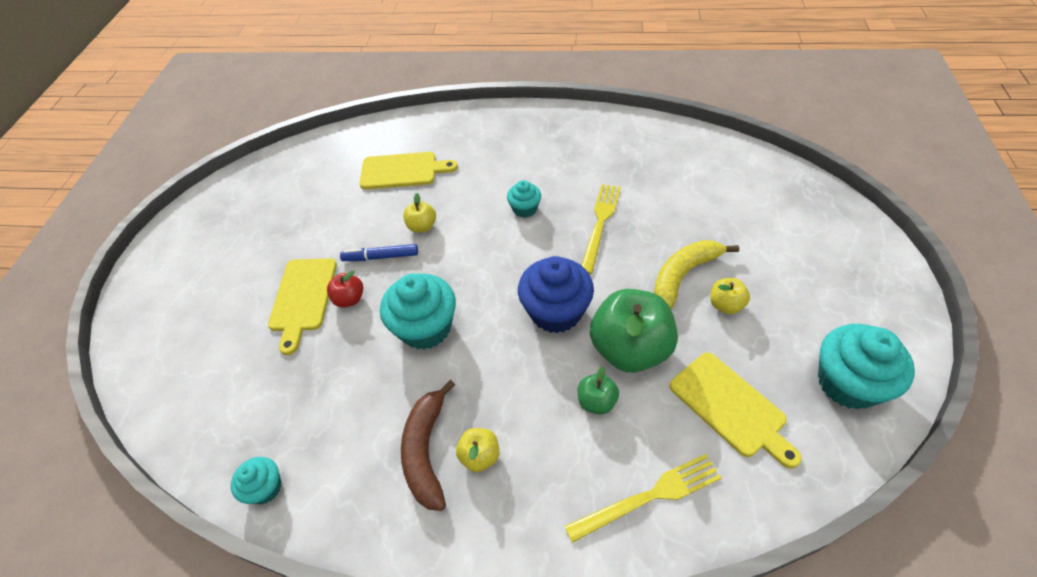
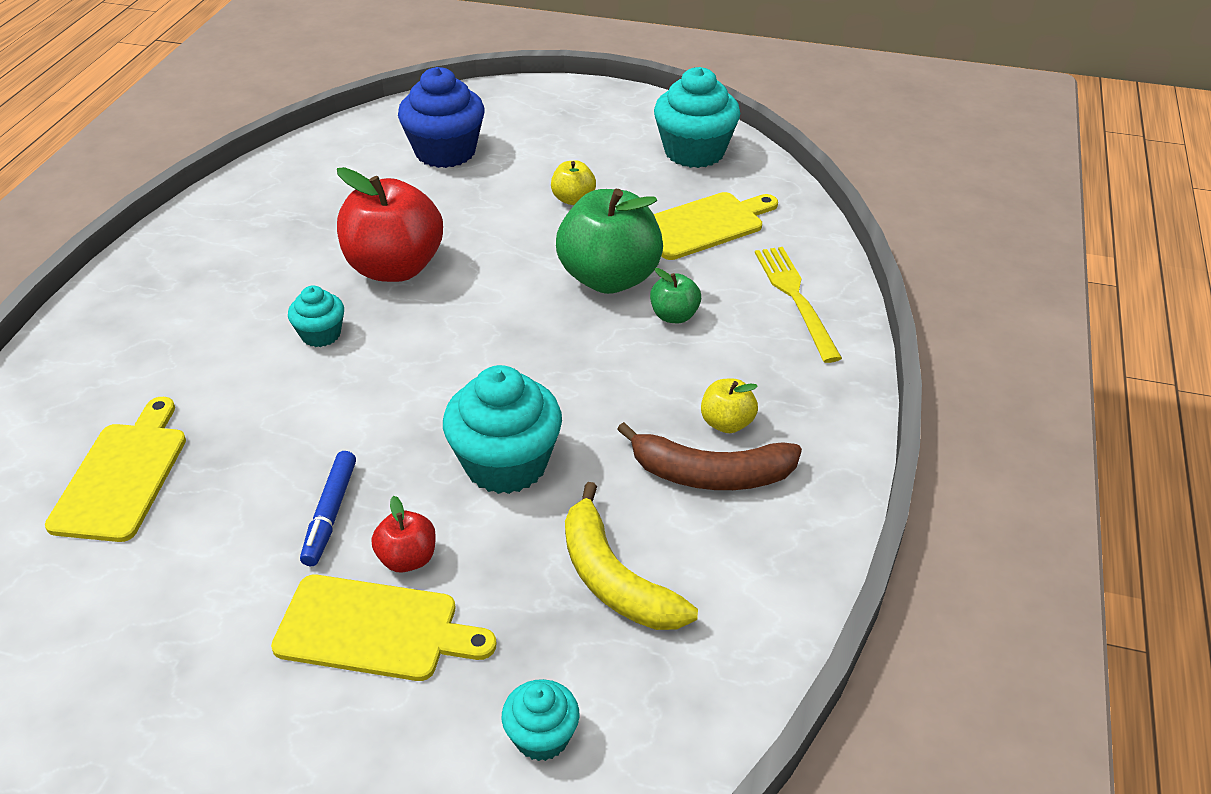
camera: 85 degrees left, 10 degrees down
(265, 488) = (738, 664): turquoise cupcake -> turquoise cupcake (542, 736)
(422, 226) = (288, 456): yellow apple -> none
(556, 311) = (529, 330): blue cupcake -> blue cupcake (445, 152)
(600, 224) = (395, 268): yellow fork -> red apple
(683, 276) = (517, 219): yellow banana -> yellow banana (614, 578)

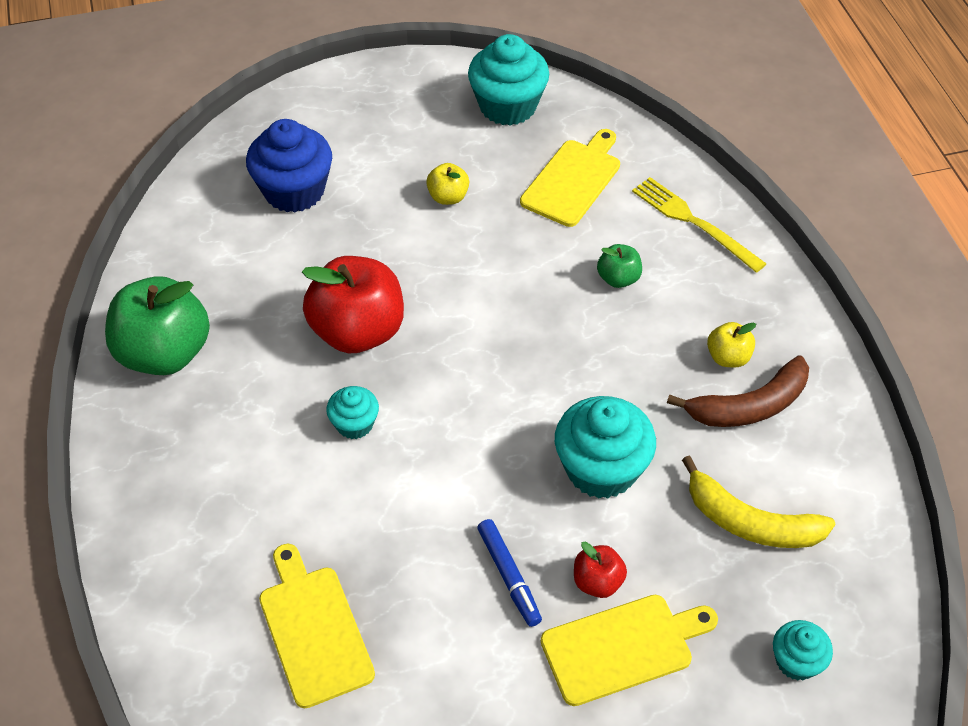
camera: 30 degrees left, 10 degrees up
(609, 278) = (541, 264): green apple -> green apple (165, 353)

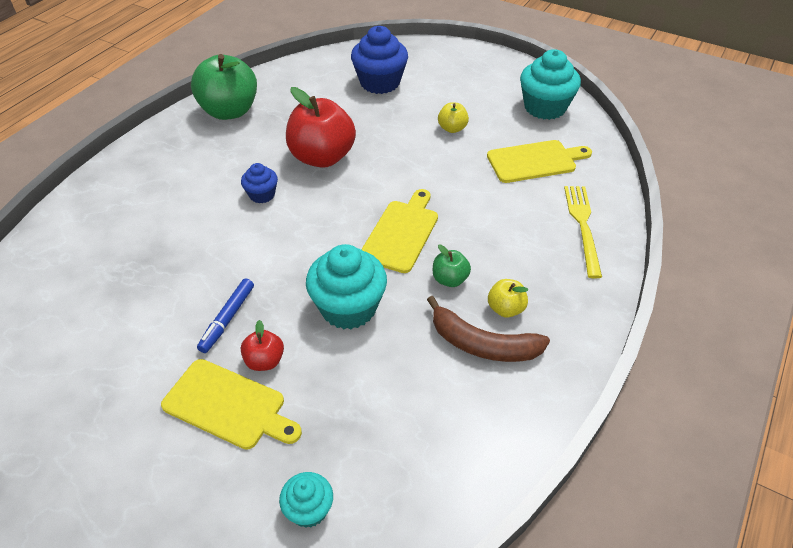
camera: 45 degrees right, 5 degrees down
(313, 630) = (114, 267): yellow cutting board -> yellow cutting board (401, 233)
(354, 424) = (262, 195): turquoise cupcake -> blue cupcake
(618, 278) = (494, 223): green apple -> green apple (450, 279)
(750, 522) = (393, 406): yellow banana -> none

